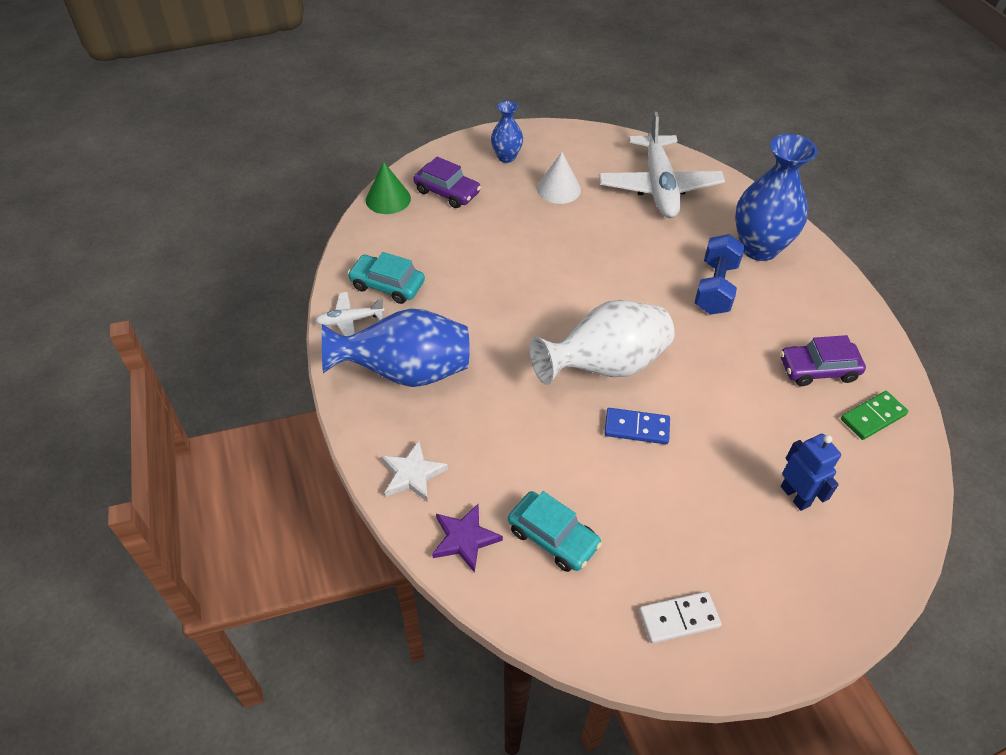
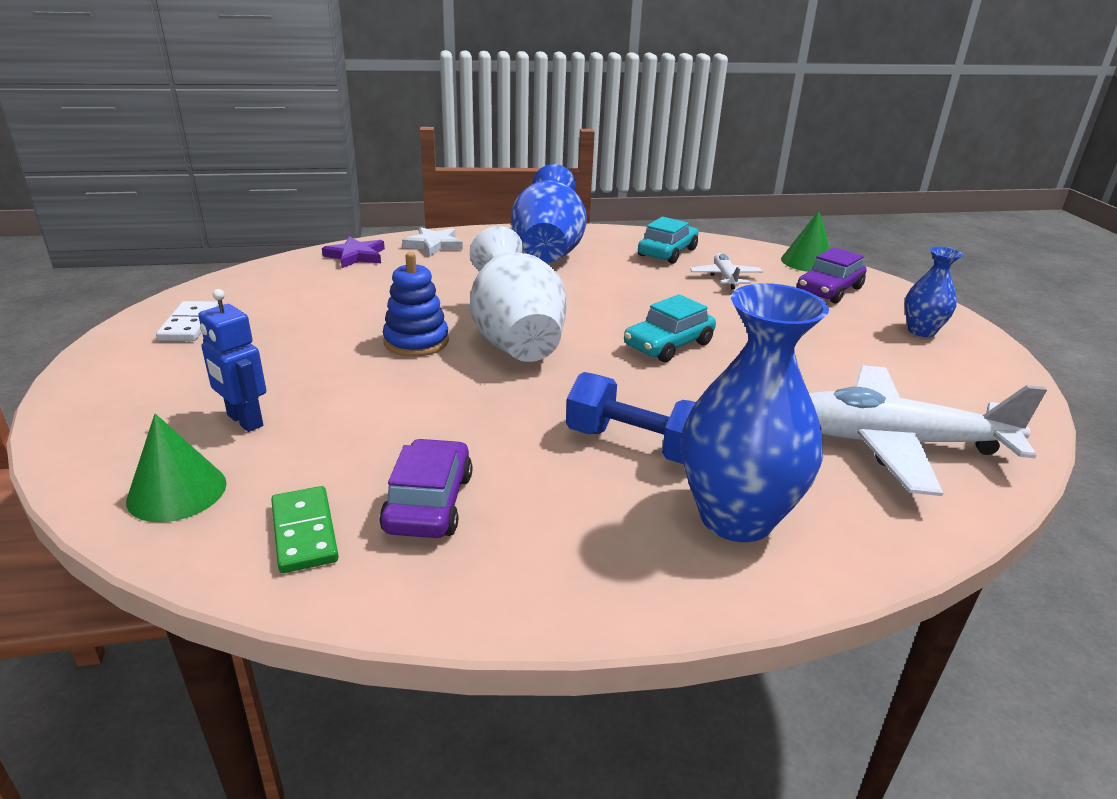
camera: 100 degrees right, 20 degrees down
(349, 321) = (621, 236): white plane -> white plane (725, 277)
(553, 537) = (325, 286): turquoise car -> turquoise car (668, 345)
(558, 189) = (858, 357): white cone -> none
(636, 428) = (416, 342): blue domino -> blue stacking toy
(795, 496) = (244, 421): blue robot -> blue robot turned 60 degrees clockwise
(880, 496) = (177, 491): none -> green cone

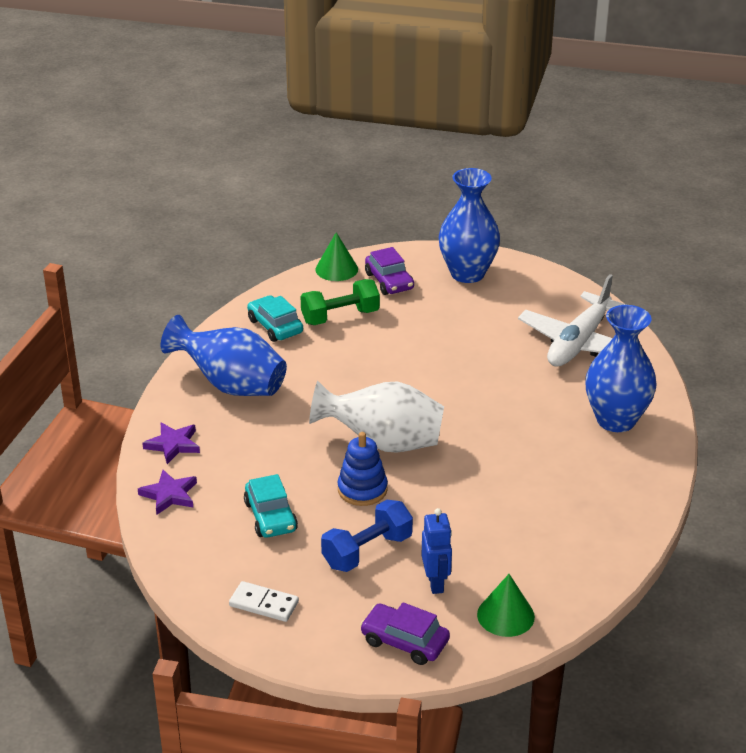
camera: 65 degrees left, 5 degrees up
(244, 421) = (436, 583): blue robot -> blue robot turned 75 degrees counterclockwise
(305, 532) = (566, 568): green domino -> none
(429, 503) = (559, 519): purple car -> purple car (404, 641)
(434, 245) = (173, 445): white star -> purple star
(636, 445) = (539, 431): blue dumbbell -> blue dumbbell (367, 551)
(668, 345) = (429, 379): turquoise car -> turquoise car (270, 516)
(725, 277) = (340, 317): white plane -> green dumbbell
(921, 331) = (467, 273): blue vase -> blue vase, size x1.89

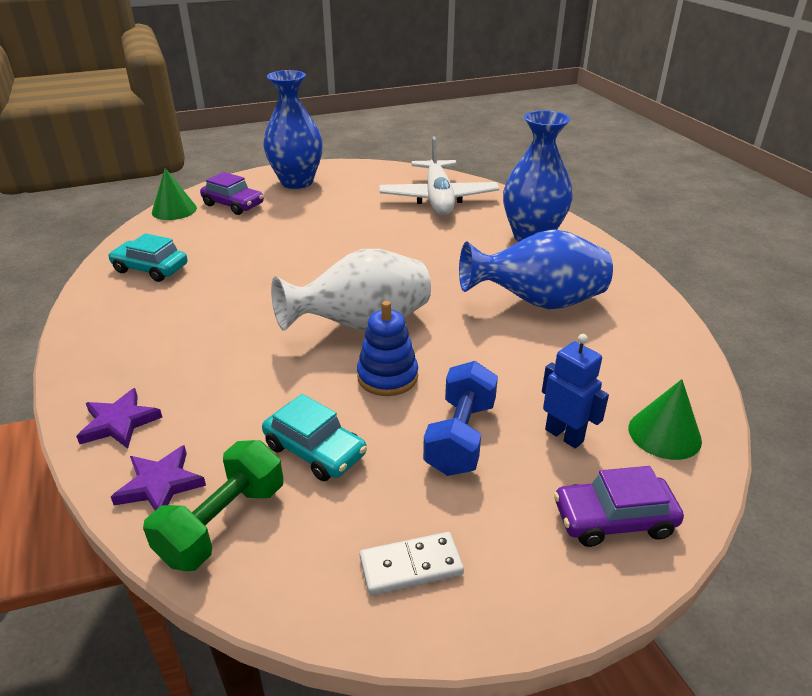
camera: 35 degrees left, 0 degrees up
(231, 385) = (145, 335): blue vase -> blue vase (537, 303)
(340, 317) = (212, 242): green dumbbell -> green dumbbell (223, 523)

